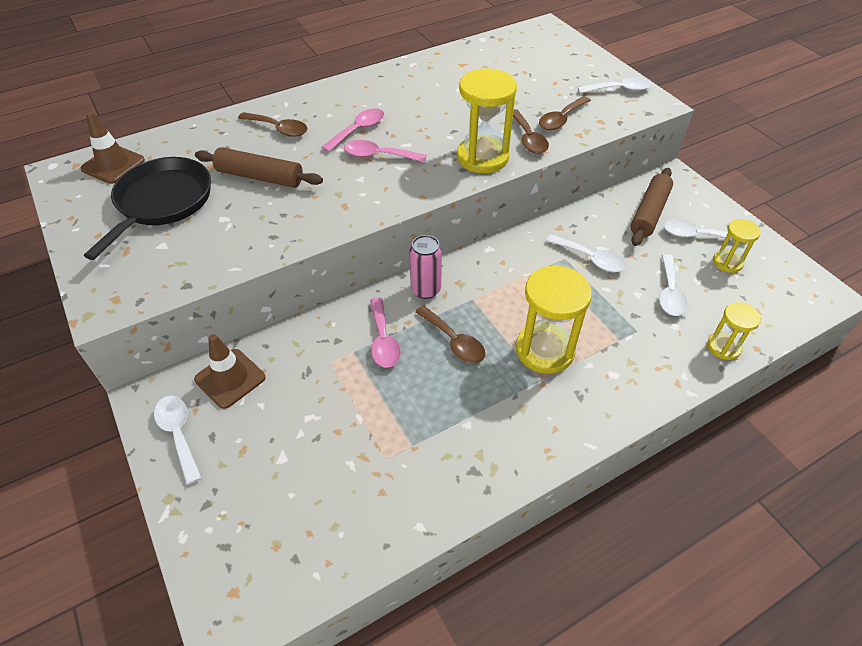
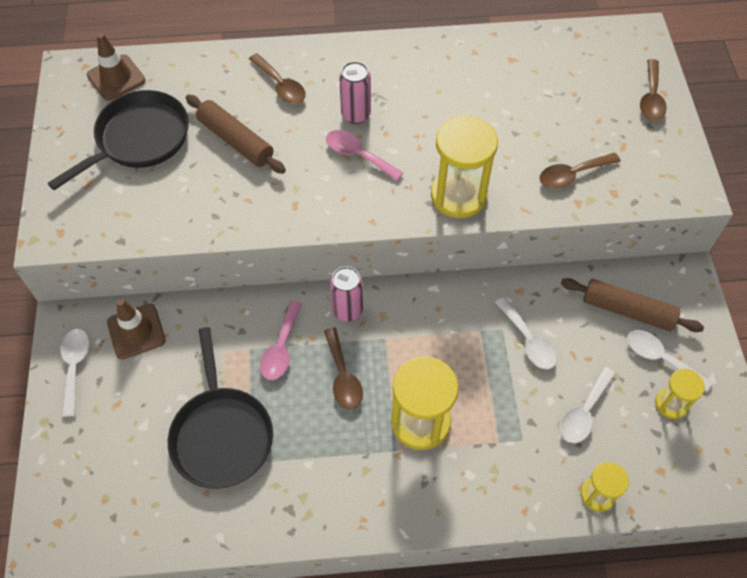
camera: 25 degrees right, 10 degrees up
(358, 130) = (355, 115): pink spoon -> pink can
(368, 433) = (221, 434): none -> black pan
(528, 138) = (520, 188): brown spoon -> brown spoon (651, 98)
(620, 90) = (665, 157): white spoon -> none
(649, 213) = (627, 310): brown rolling pin -> brown rolling pin turned 60 degrees clockwise

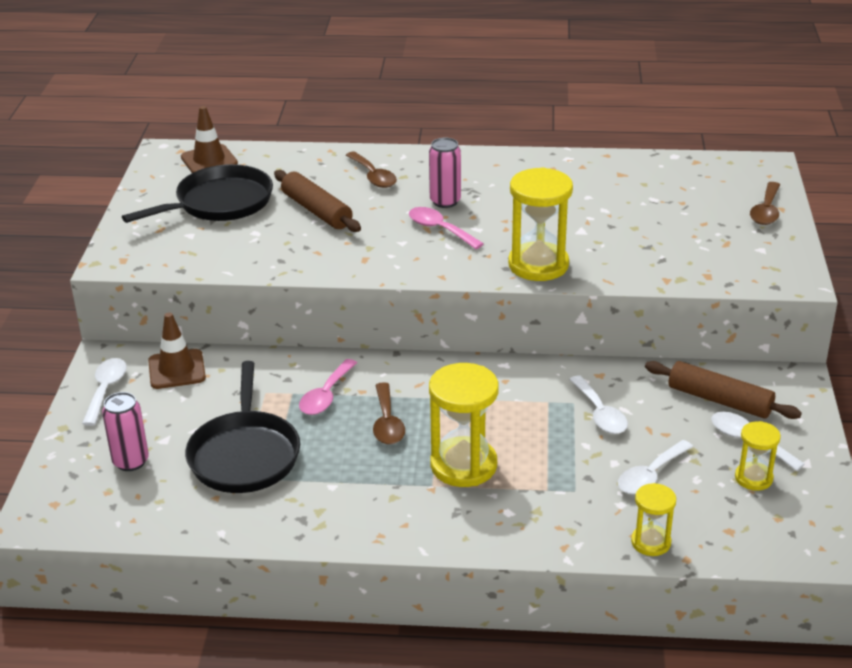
camera: 10 degrees right, 25 degrees down
(347, 310) = (405, 373): pink can -> pink can (131, 461)
(572, 175) = (665, 259): brown spoon -> none

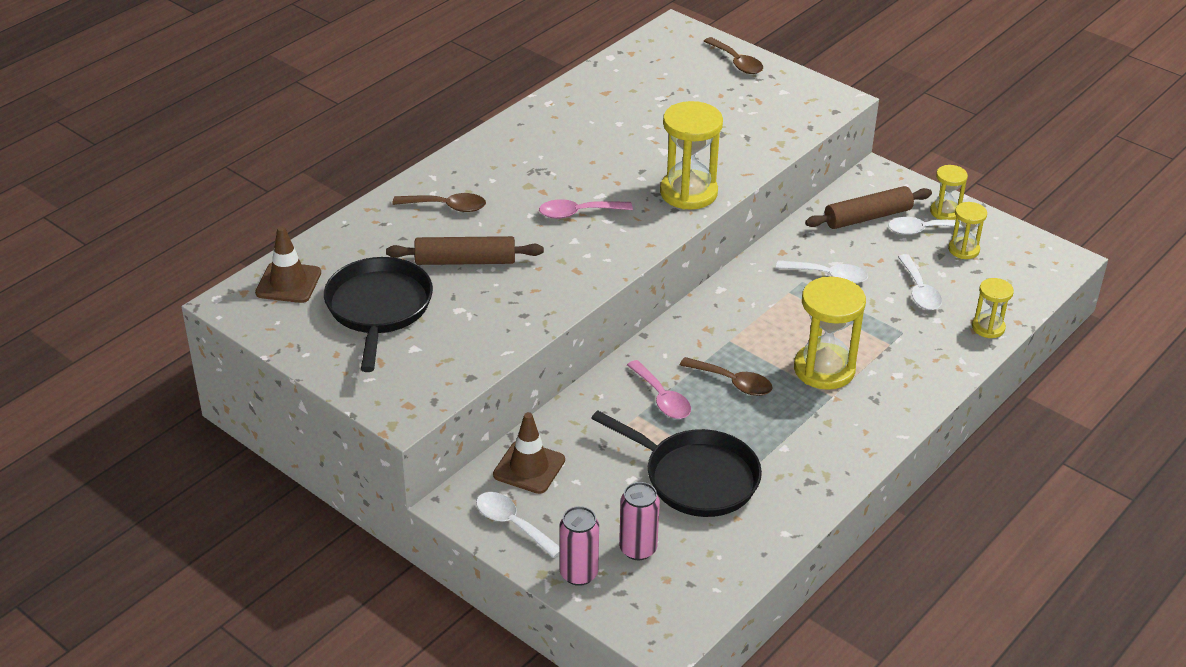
camera: 55 degrees left, 5 degrees up
(445, 201) = (537, 190): pink can -> pink can (578, 574)
(797, 442) = (945, 212): none -> yellow hourglass

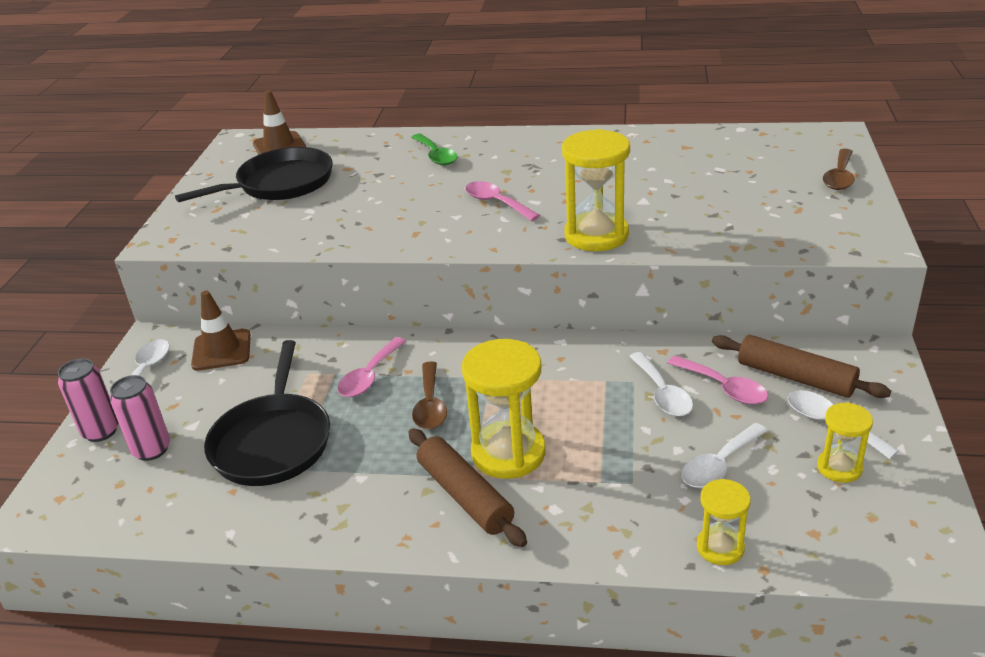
camera: 60 degrees right, 5 degrees down
(447, 207) = (436, 156): brown spoon -> green spoon
(465, 261) = (375, 188): brown rolling pin -> brown rolling pin (465, 495)
(848, 249) = (724, 388): none -> pink spoon
(945, 212) = (887, 425): yellow hourglass -> none

